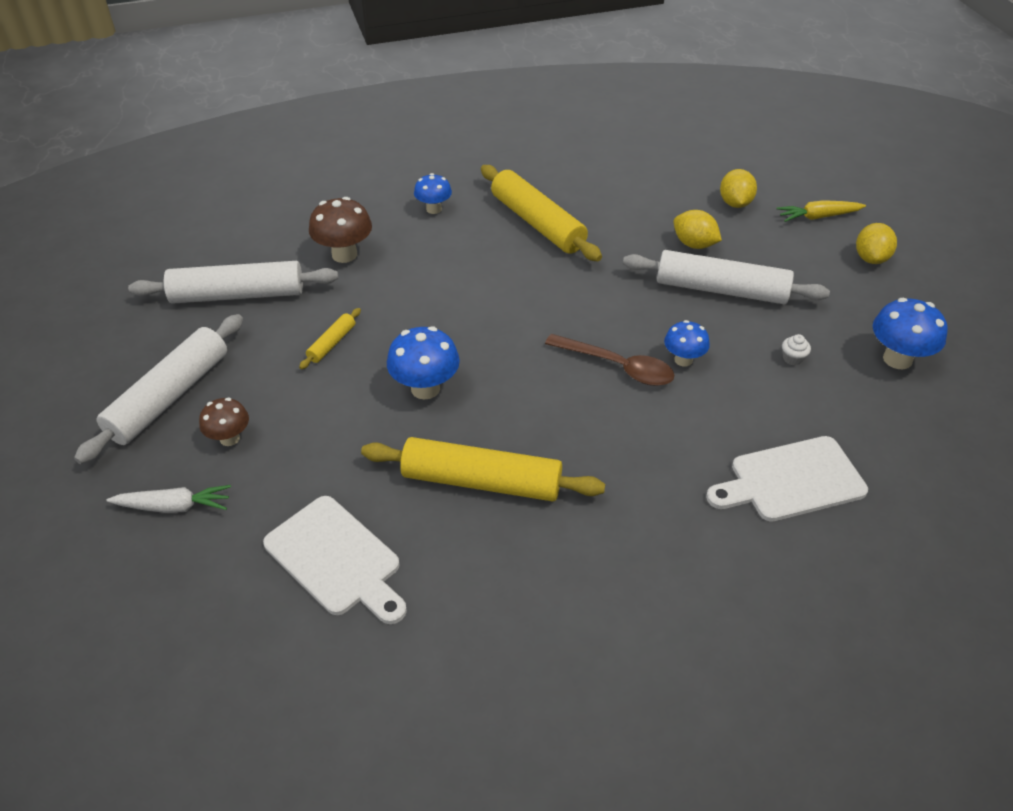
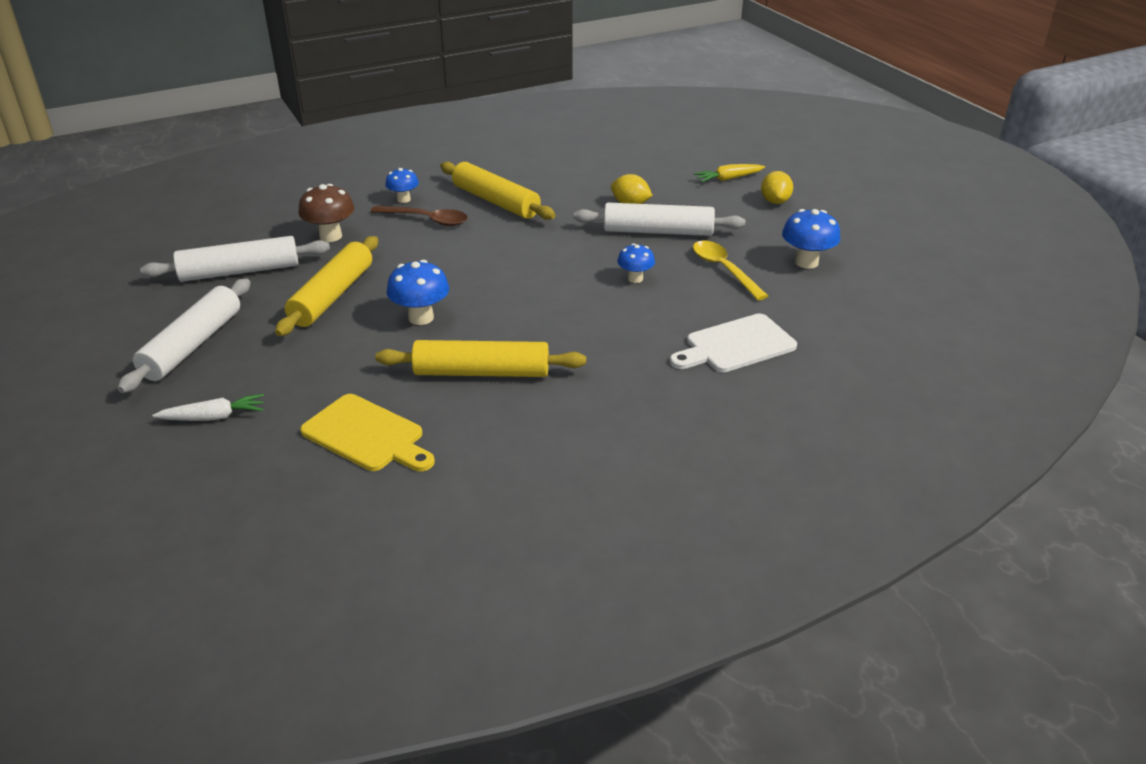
camera: 10 degrees left, 10 degrees down
(229, 438) = (254, 367): brown mushroom -> none
(332, 343) = (332, 296): yellow rolling pin -> yellow rolling pin, size x2.19
(337, 559) = (367, 435): white cutting board -> yellow cutting board
(618, 367) = (582, 288): brown spoon -> brown spoon (427, 220)
(735, 203) = (659, 175): yellow lemon -> none
(792, 358) = (723, 269): white cupcake -> yellow spoon

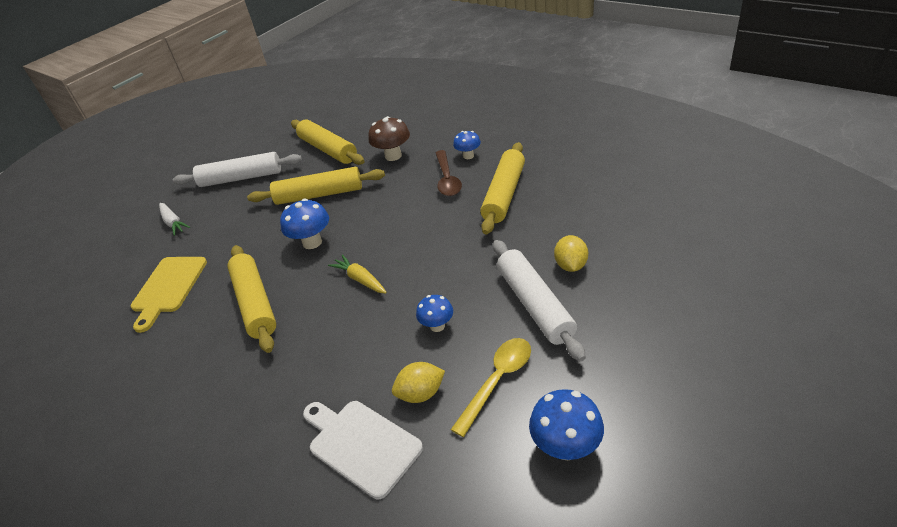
camera: 70 degrees right, 5 degrees up
(239, 271) = (328, 149): white rolling pin -> yellow rolling pin
(728, 179) = (699, 308): yellow carrot -> yellow carrot (360, 279)
(775, 201) = (686, 367): yellow lemon -> yellow lemon (421, 393)

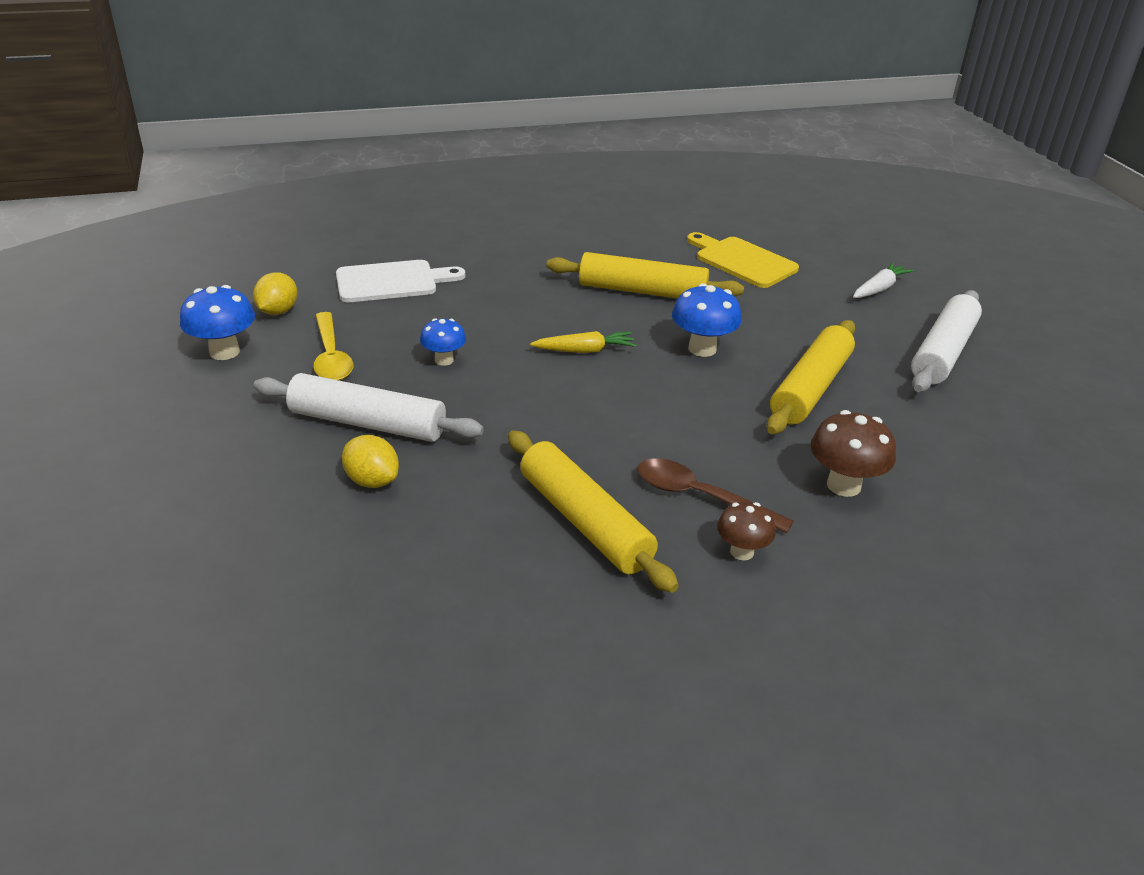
camera: 120 degrees right, 5 degrees down
(173, 223) = (879, 289): white carrot -> white carrot turned 135 degrees clockwise
(328, 149) = (947, 441): yellow rolling pin -> none
(421, 393) = (388, 320): yellow lemon -> yellow lemon (278, 311)
(468, 156) = (742, 552): blue mushroom -> brown mushroom

